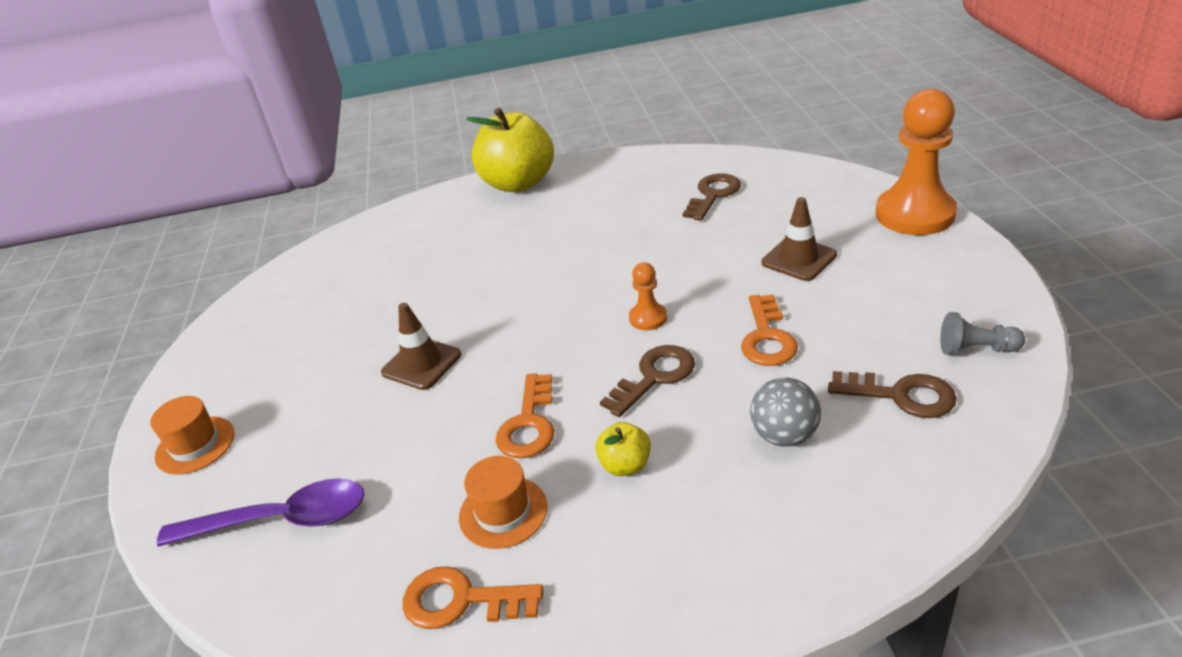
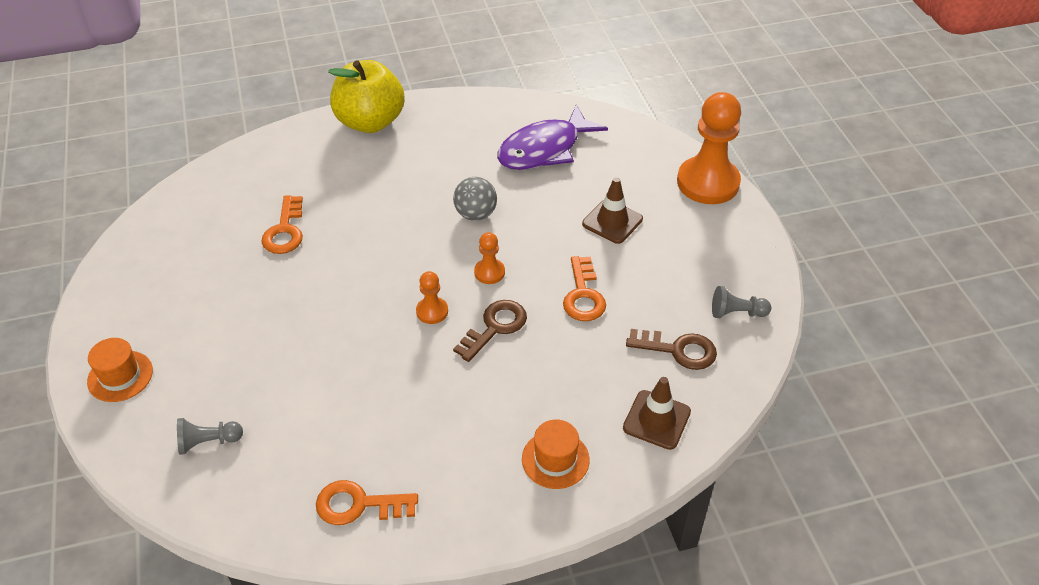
camera: 10 degrees left, 10 degrees up
(280, 520) = (208, 442): purple spoon -> grey pawn
(421, 364) = (303, 307): brown traffic cone -> brown traffic cone (656, 420)
(503, 512) = (383, 438): orange hat -> orange hat (555, 459)
(529, 424) = (397, 365): orange key -> orange key (285, 231)
(576, 362) = (432, 311): none -> orange pawn
(625, 465) = (474, 402): yellow apple -> none
(713, 195) = (544, 149): brown key -> purple fish
(784, 436) = (592, 381): grey ball -> grey ball (475, 214)

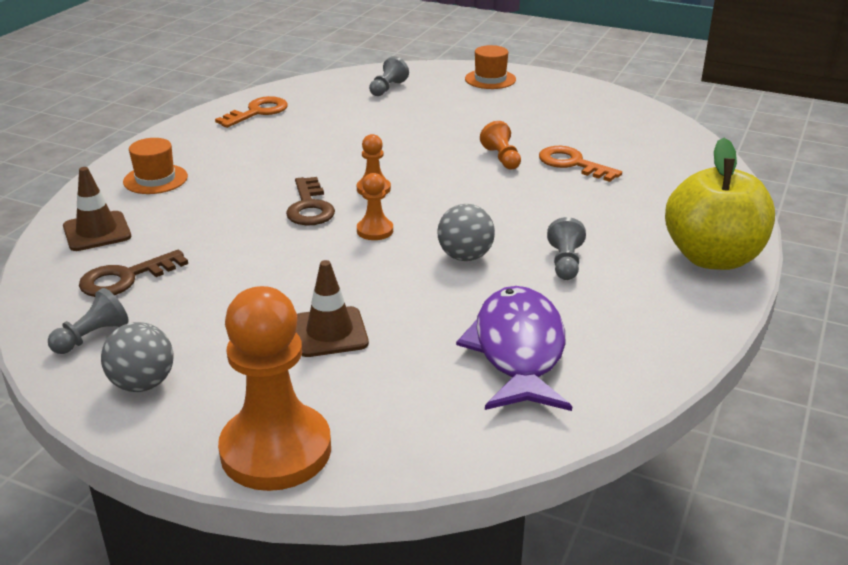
camera: 130 degrees right, 15 degrees down
(309, 272) = (502, 158): none -> orange pawn
(437, 172) = (565, 263): none -> grey pawn
(583, 295) = (268, 263): orange key -> none
(735, 259) = (143, 384): none -> grey ball

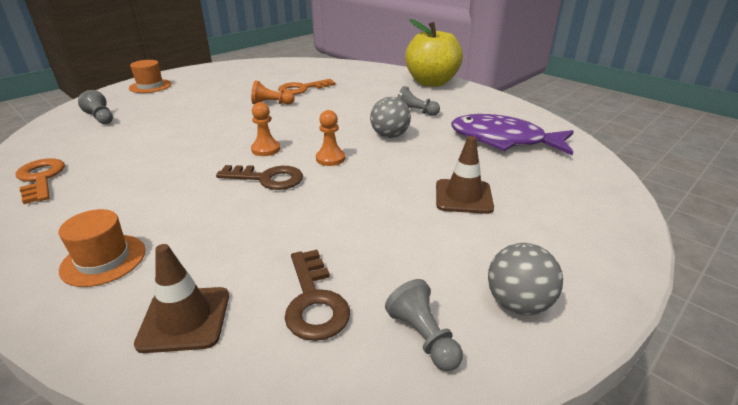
camera: 70 degrees left, 0 degrees up
(276, 450) = (610, 239): orange pawn -> none

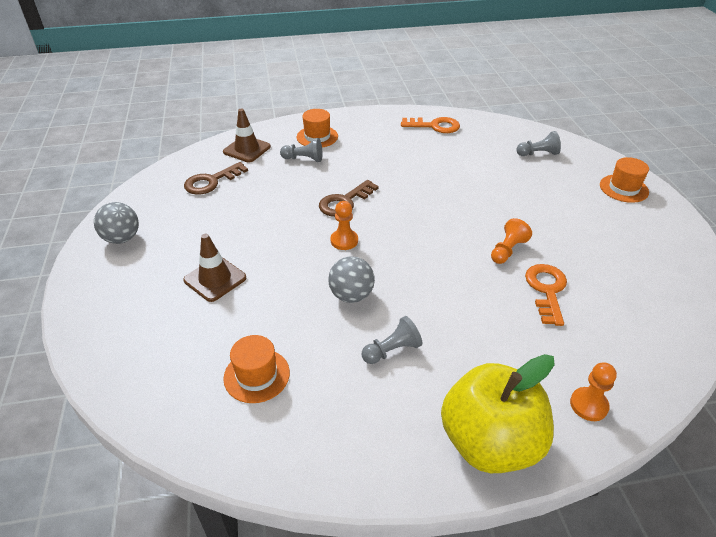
camera: 125 degrees right, 10 degrees up
(266, 149) = (395, 215): orange pawn -> orange pawn (588, 405)
(314, 301) = (211, 181): brown key -> brown key turned 60 degrees counterclockwise
(423, 337) = (151, 201): grey pawn -> grey pawn (304, 159)
(503, 140) = (256, 375): purple fish -> orange hat

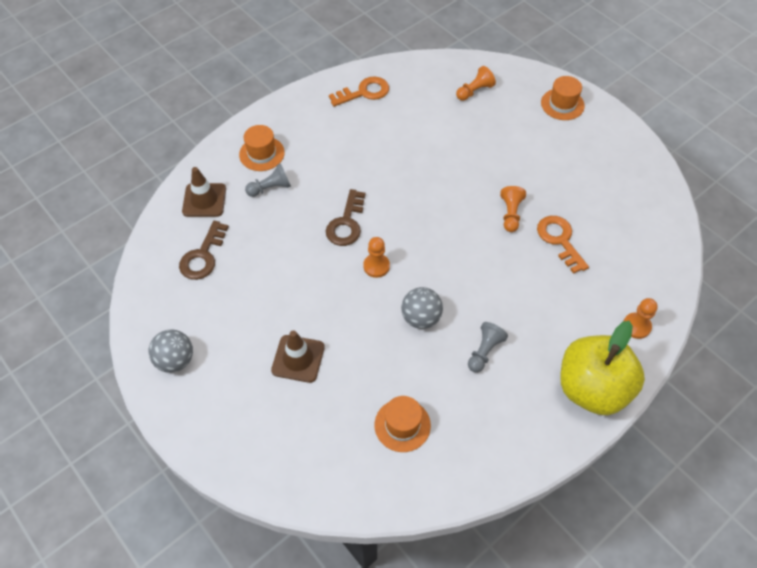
camera: 30 degrees left, 15 degrees up
(538, 154) = (474, 91): grey pawn -> orange pawn

